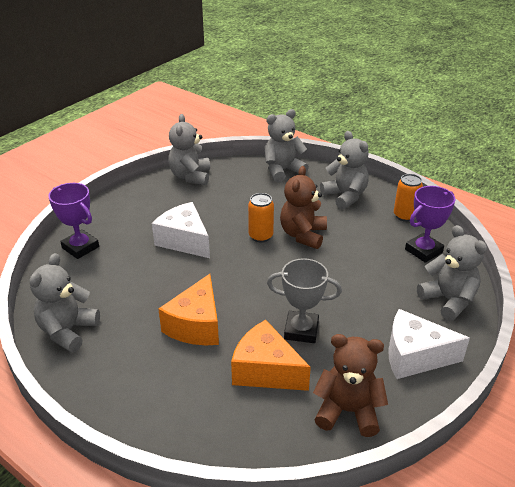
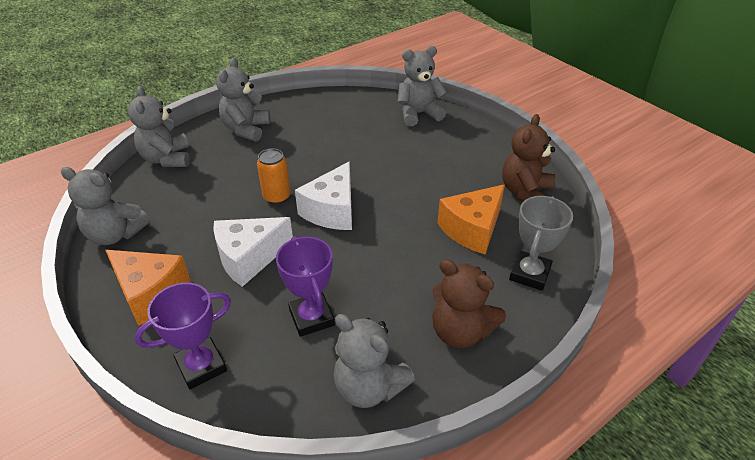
camera: 75 degrees left, 5 degrees up
(196, 325) = (398, 268): orange cheese -> orange cheese (151, 294)
(301, 330) = (428, 198): grey trophy -> grey trophy (529, 274)
(303, 235) = (292, 169): brown teddy bear -> brown teddy bear (460, 332)
(345, 196) = (246, 129): grey teddy bear -> grey teddy bear turned 60 degrees counterclockwise
(405, 216) = (300, 105): orange can -> none
(414, 356) = (475, 146): white cheese -> white cheese (332, 211)
(423, 251) = (353, 109): purple trophy -> purple trophy (311, 318)

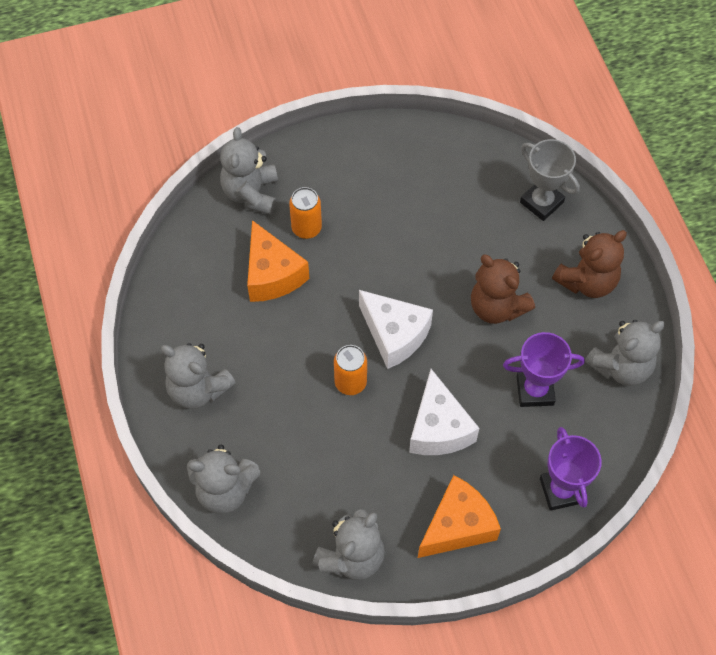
camera: 70 degrees left, 20 degrees up
(405, 144) = (306, 228): none -> orange can
(472, 229) = (469, 222): orange cheese -> orange cheese (272, 274)
(525, 192) = (434, 154): brown teddy bear -> brown teddy bear (496, 307)

